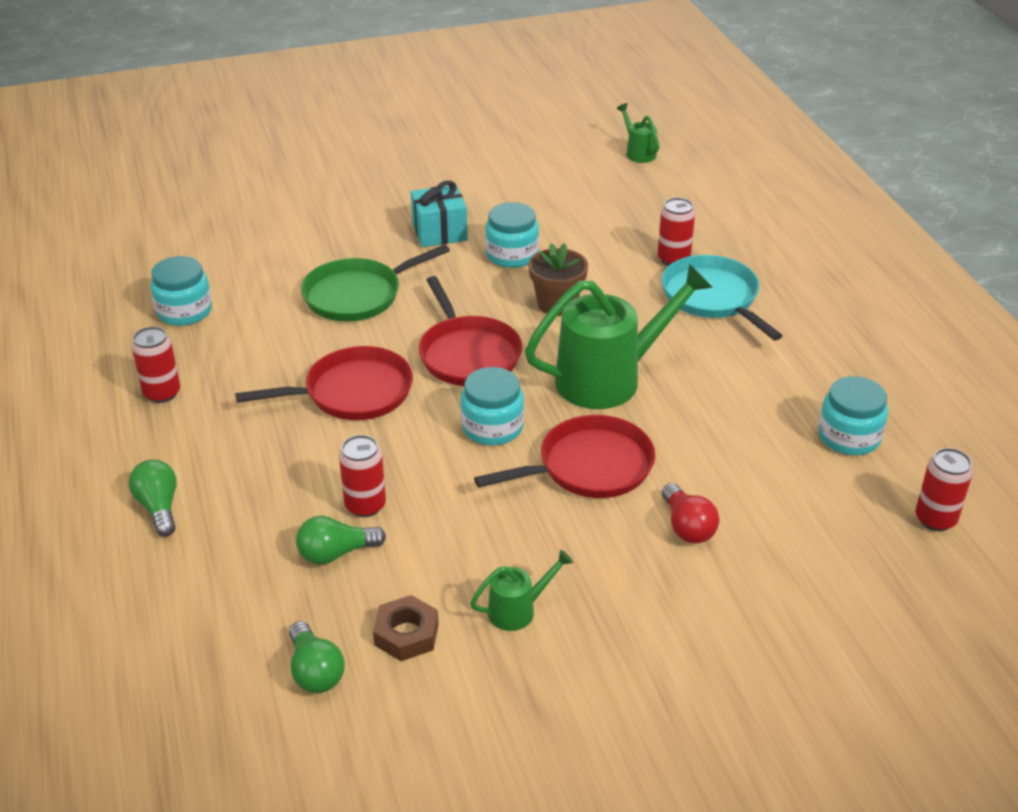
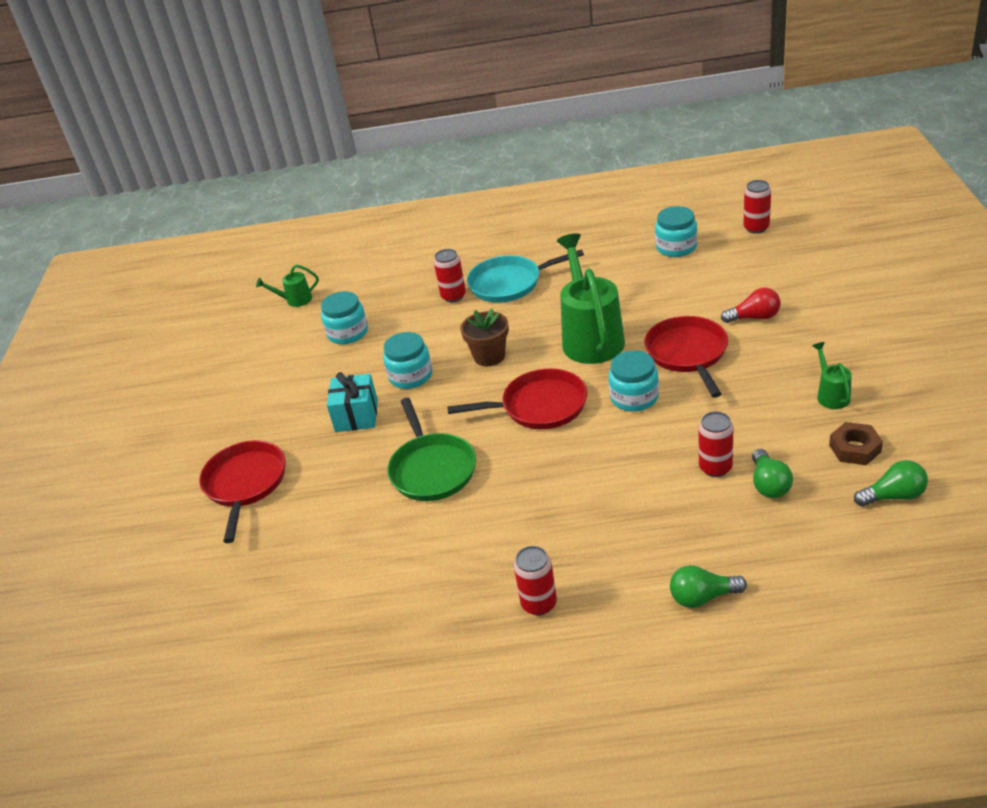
camera: 70 degrees left, 0 degrees up
(184, 311) = (410, 592): turquoise jar -> turquoise jar (348, 333)
(352, 392) = (572, 473): red pan -> red pan (245, 484)

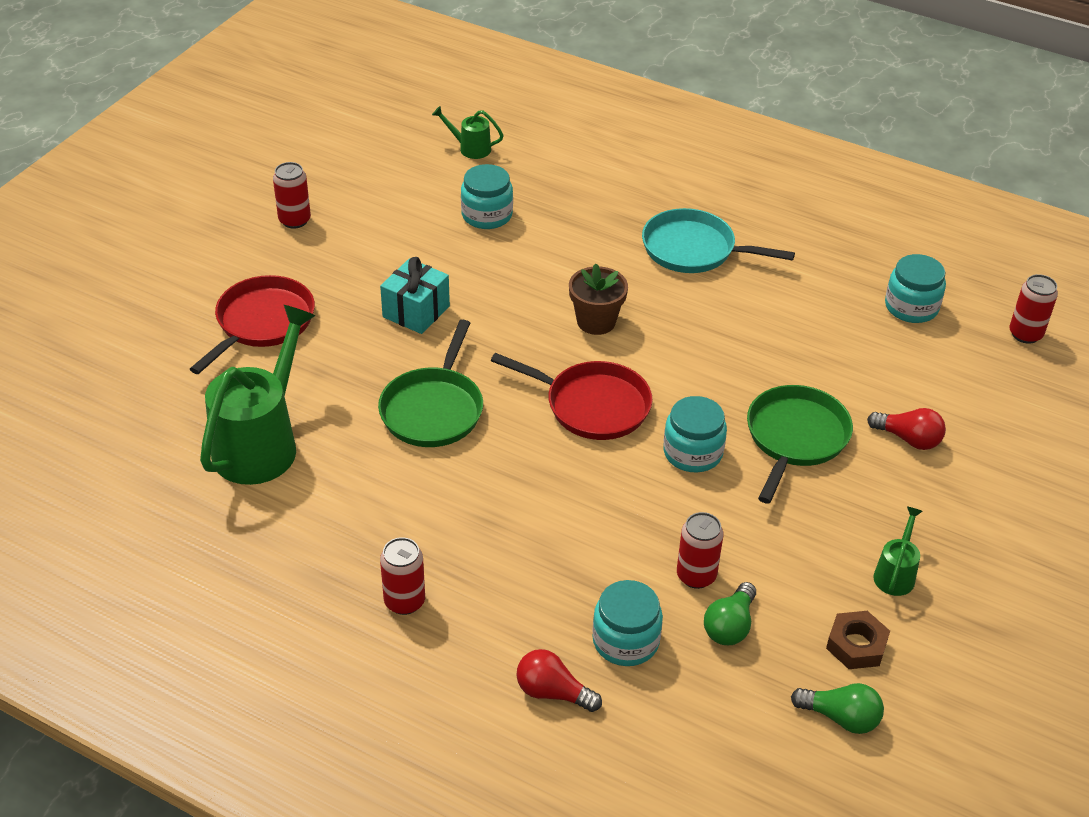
camera: 25 degrees right, 5 degrees up
(410, 376) = (502, 298): turquoise jar -> turquoise jar (625, 641)
(453, 296) = (624, 232): red can -> red can (294, 220)
(591, 337) = (715, 360): green watering can -> green watering can (262, 443)
(688, 354) = (795, 438): red pan -> green pan
(702, 597) = (552, 692): green light bulb -> red light bulb

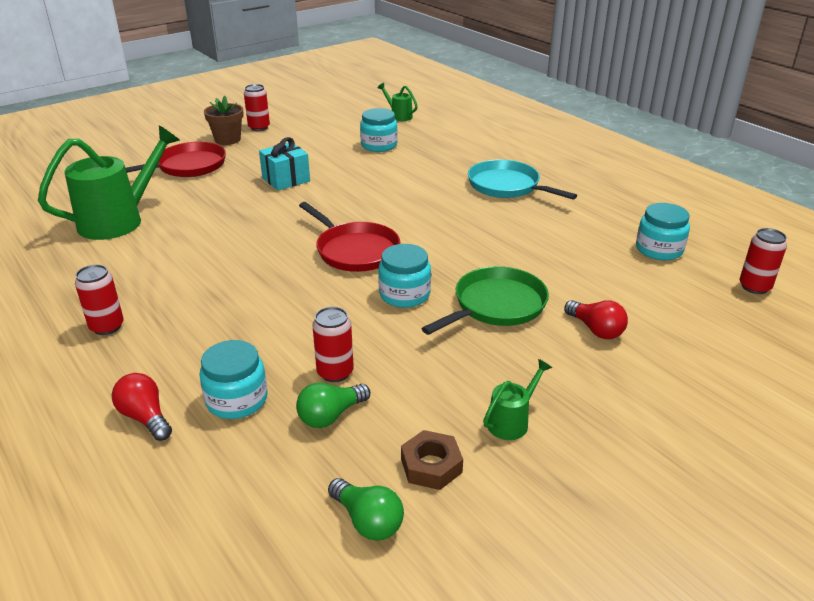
camera: 25 degrees right, 10 degrees down
(433, 409) = (244, 228): green pan -> none
(596, 321) = (401, 208): brown flower pot -> brown flower pot (227, 139)

